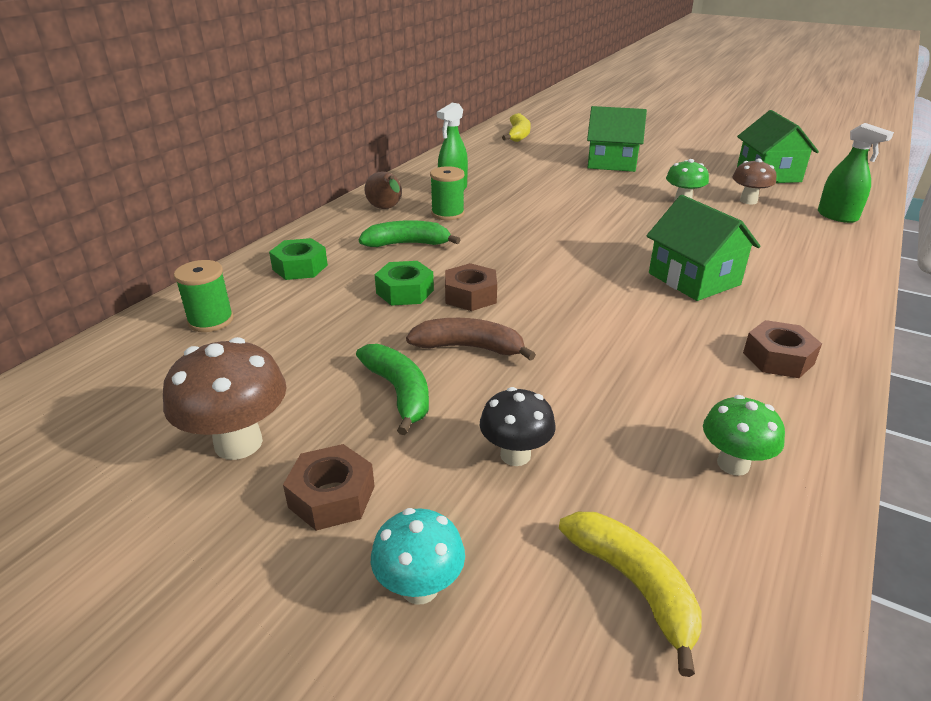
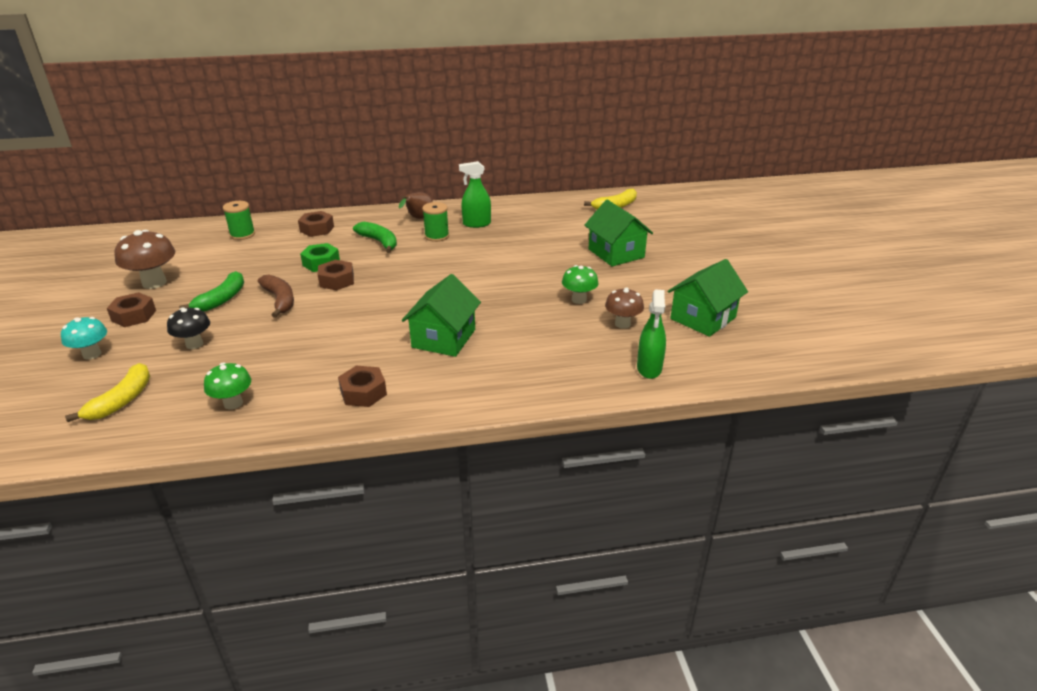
camera: 50 degrees right, 0 degrees up
(300, 267) = (317, 229): green nut -> brown nut

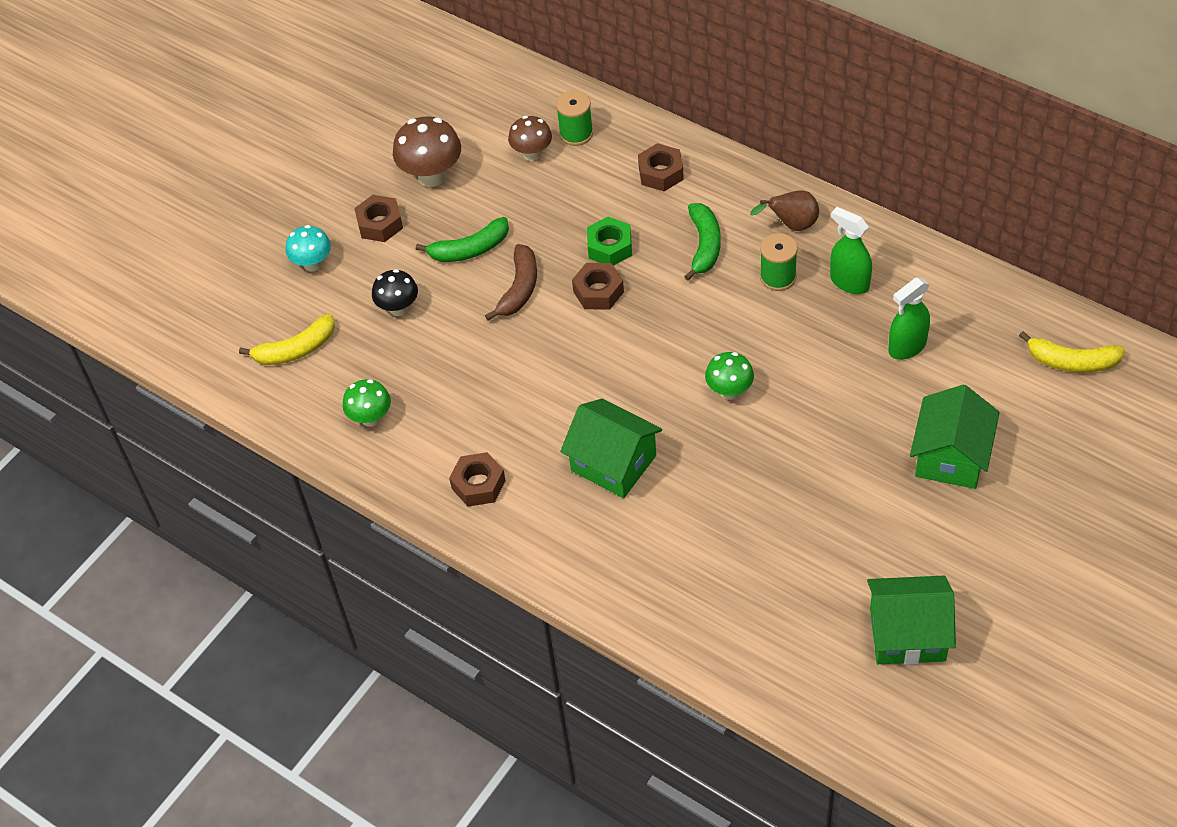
camera: 50 degrees right, 20 degrees up
(443, 338) = (613, 463): green house -> green house turned 60 degrees clockwise
(579, 299) = (810, 505): green mushroom -> green mushroom (729, 391)
(622, 324) = (810, 576): brown mushroom -> brown mushroom (532, 154)
(649, 368) = (758, 655): green spray bottle -> green spray bottle (907, 347)

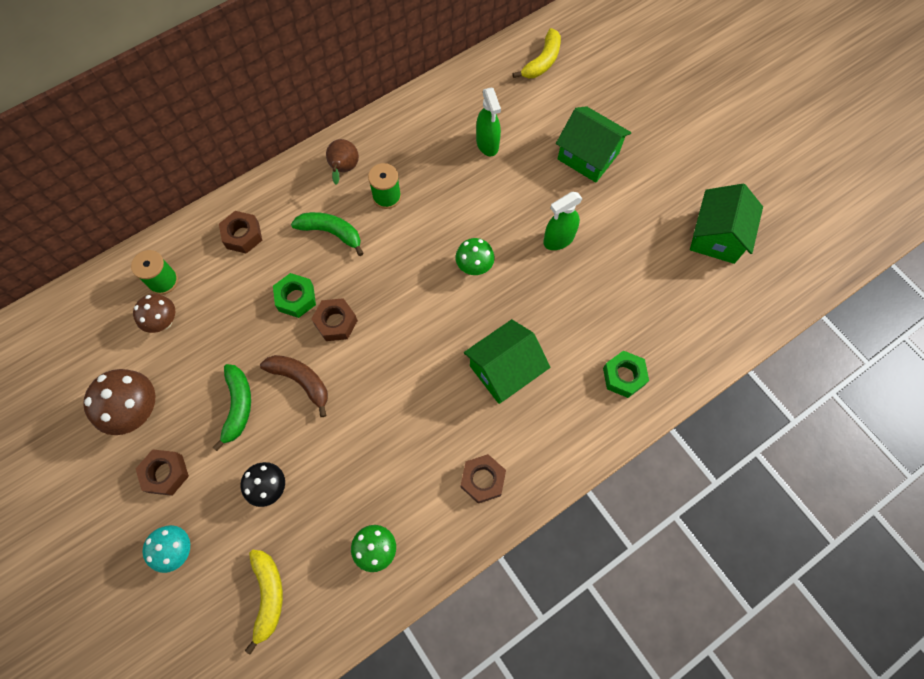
camera: 75 degrees left, 15 degrees up
(659, 583) = (623, 376): none -> green nut
(849, 282) = (415, 155): green spray bottle -> green spray bottle (558, 239)

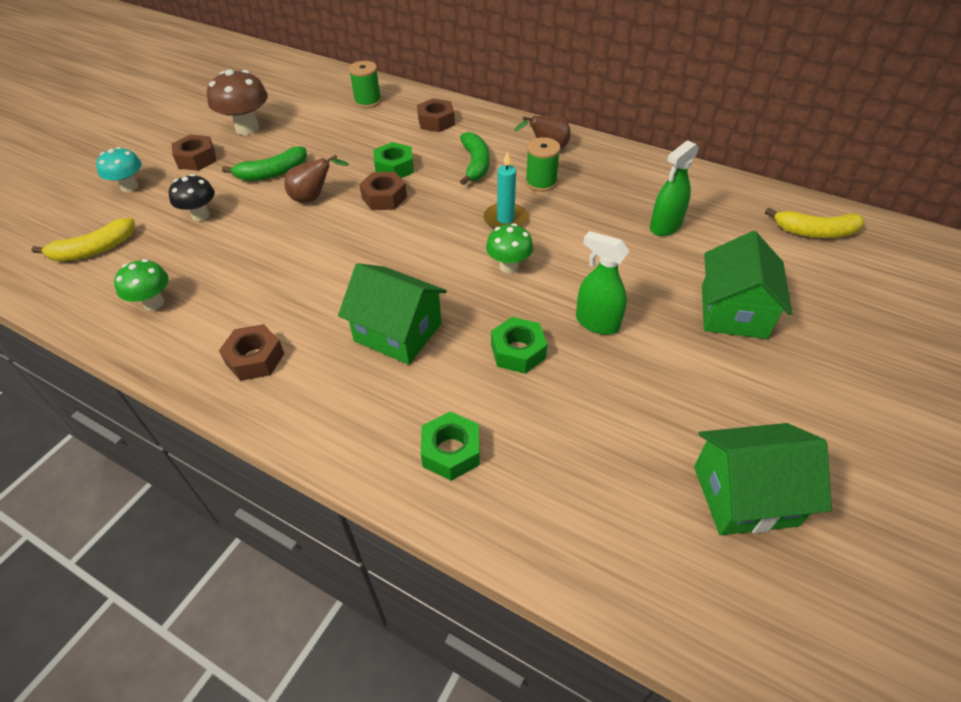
camera: 65 degrees right, 20 degrees down
(164, 322) = (331, 113): brown mushroom -> none
(301, 381) = (313, 198): brown banana -> brown pear
(419, 244) = (505, 219): none -> turquoise candle
(560, 300) = (518, 351): none -> green nut

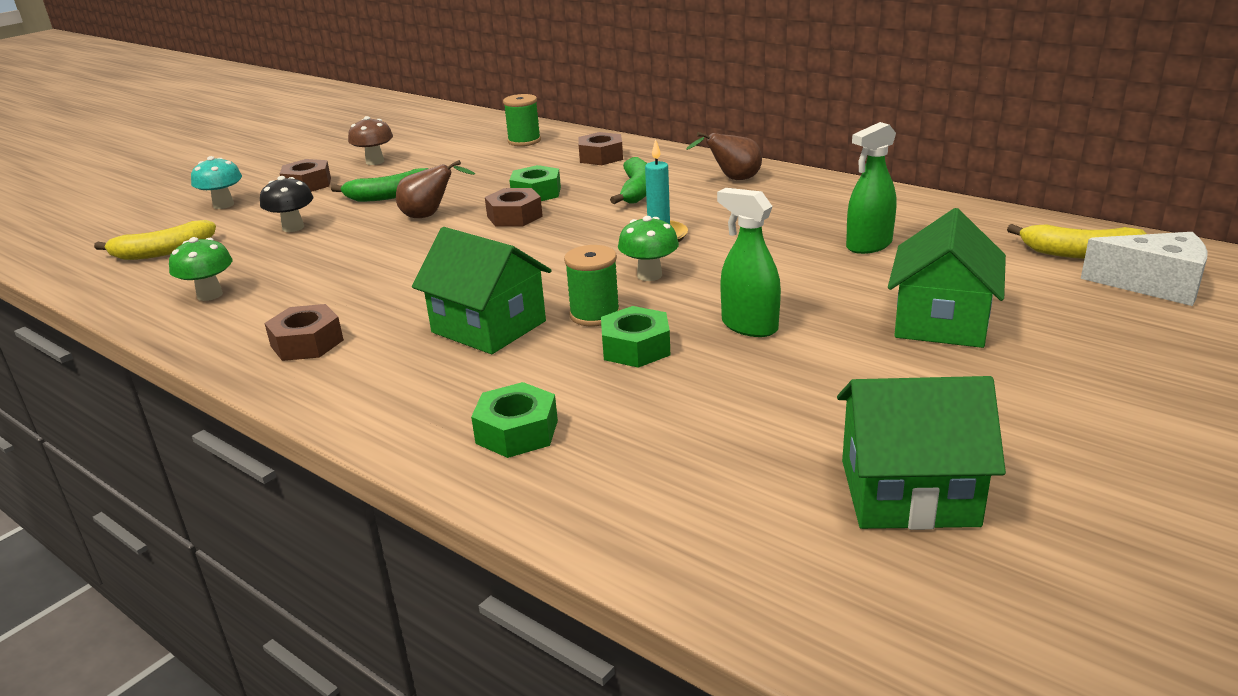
camera: 10 degrees right, 20 degrees down
(247, 128) = (375, 162): brown mushroom -> brown mushroom, size x0.64
(541, 182) = (715, 206): green spool -> green spool (594, 315)
(870, 266) = (1154, 285): none -> white cheese

